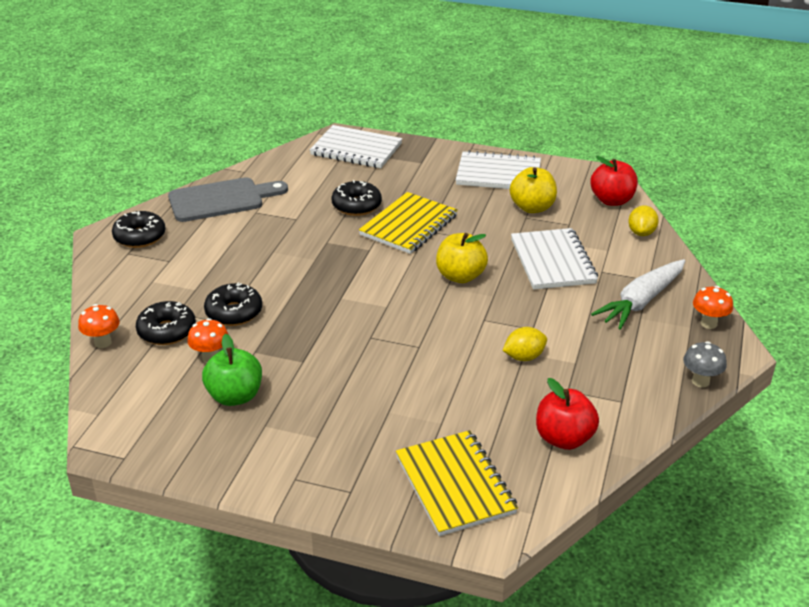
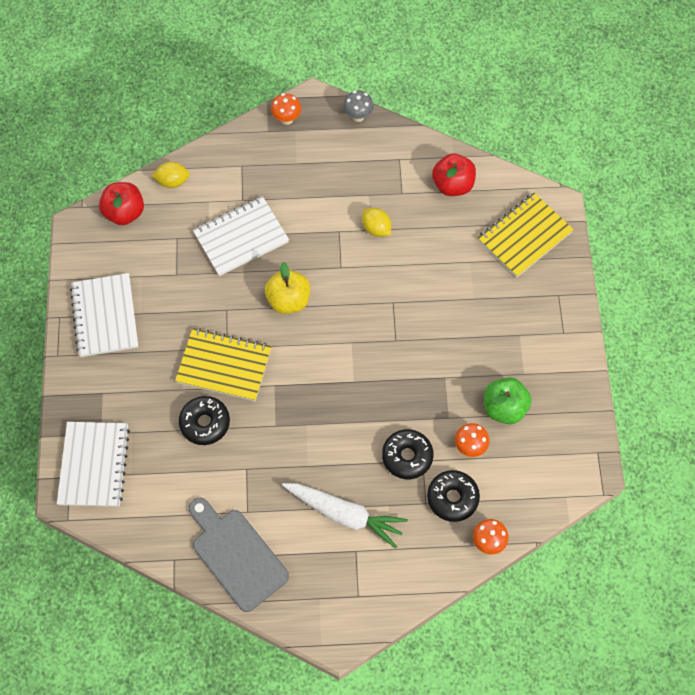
camera: 110 degrees left, 30 degrees up
(140, 237) = (328, 600): black donut -> none
(532, 207) = (158, 273): yellow apple -> none
(641, 301) = (275, 166): white carrot -> white carrot (344, 514)

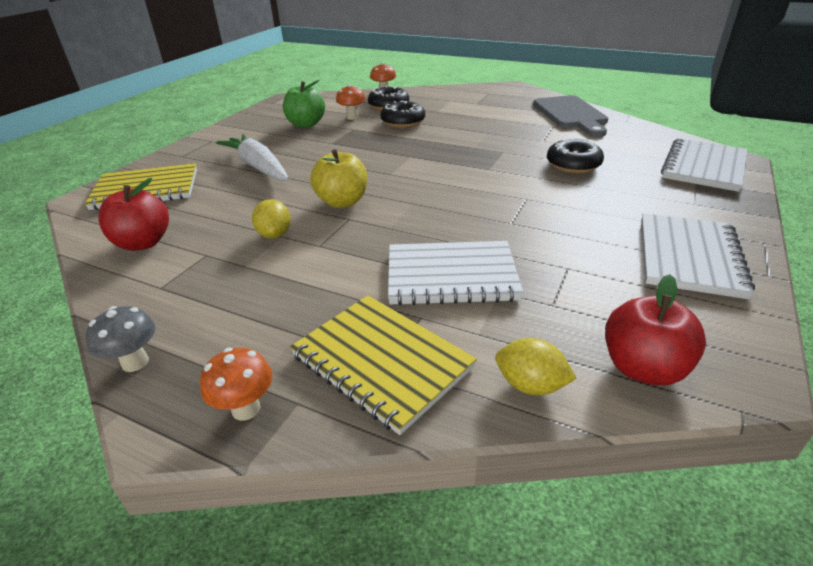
camera: 150 degrees left, 30 degrees down
(224, 365) = (535, 189): yellow notebook -> yellow notebook (381, 362)
(288, 300) = (431, 211): yellow apple -> yellow apple (342, 202)
(344, 514) = (473, 113): white carrot -> white carrot (258, 167)

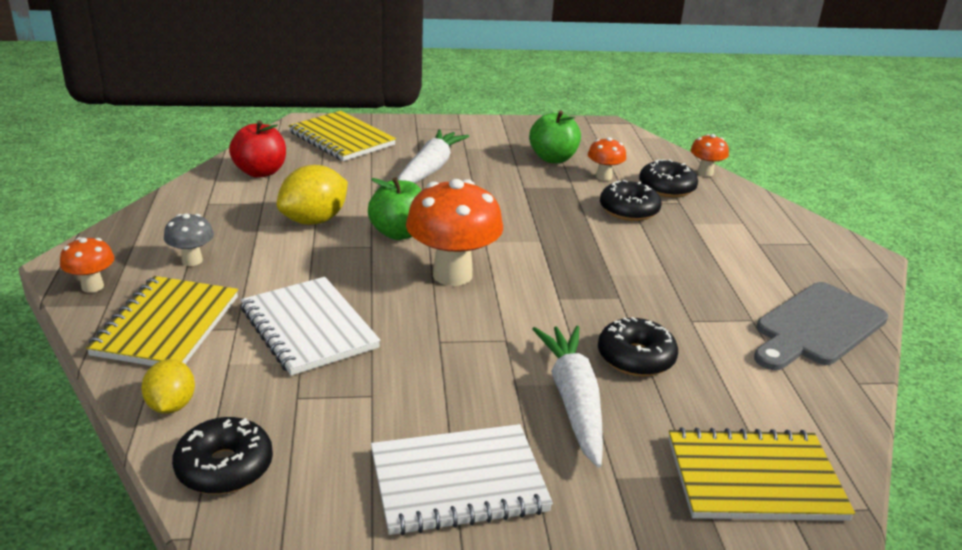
camera: 55 degrees right, 5 degrees down
(135, 362) = (120, 229): grey mushroom -> grey mushroom (192, 260)
(274, 234) = (314, 220): yellow lemon -> yellow lemon, size x1.60
(342, 202) = (399, 233): yellow apple -> green apple
(426, 196) = (452, 275): none -> orange mushroom
(610, 195) = (573, 401): none -> white carrot
(643, 368) = (224, 467): red apple -> black donut
(704, 167) = (754, 479): white notebook -> yellow notebook

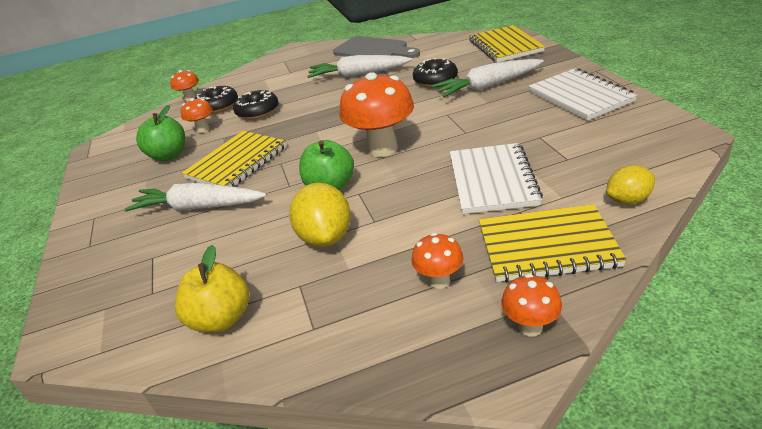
camera: 95 degrees left, 5 degrees up
(192, 260) = (439, 281): grey mushroom -> orange mushroom
(224, 467) = (652, 158): black donut -> none
(260, 172) = (221, 319): red apple -> yellow apple
(308, 328) = (492, 180): white notebook -> white notebook turned 45 degrees counterclockwise
(314, 220) = (326, 237): yellow lemon -> yellow lemon turned 45 degrees clockwise
(341, 139) = (119, 289): yellow notebook -> yellow notebook (237, 162)
(708, 295) = (358, 75): none -> white carrot

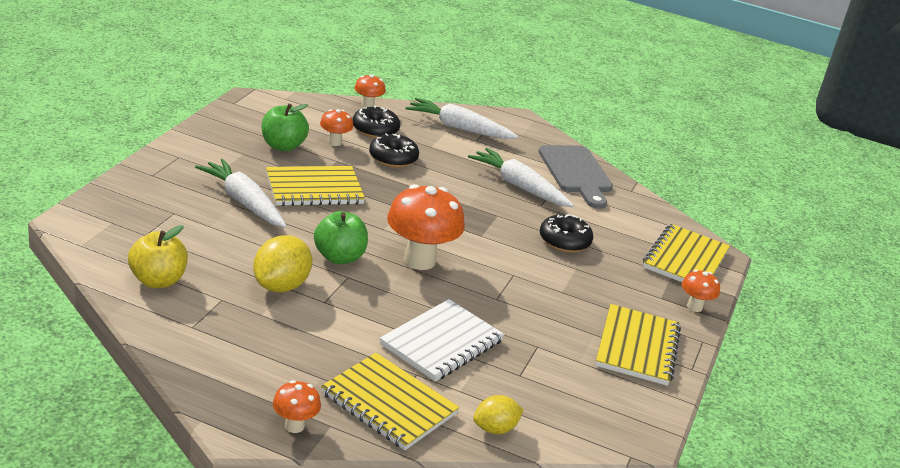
camera: 30 degrees right, 5 degrees down
(439, 281) = (295, 364): orange mushroom -> orange mushroom (694, 307)
(488, 86) = (591, 280): white carrot -> white carrot (459, 128)
(580, 96) = (637, 347): white notebook -> yellow notebook
(628, 200) = (495, 429): yellow lemon -> yellow lemon turned 45 degrees counterclockwise

